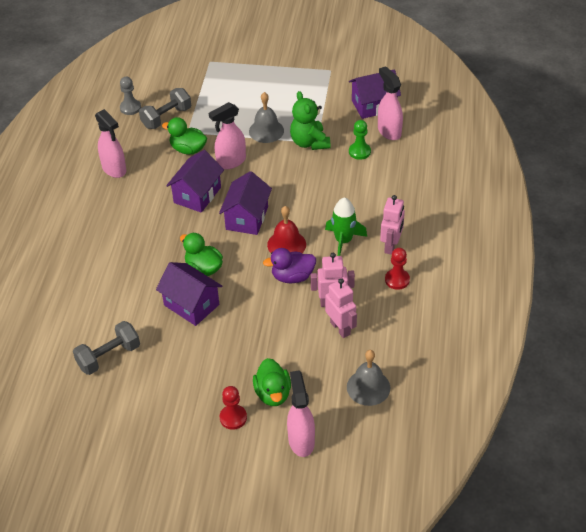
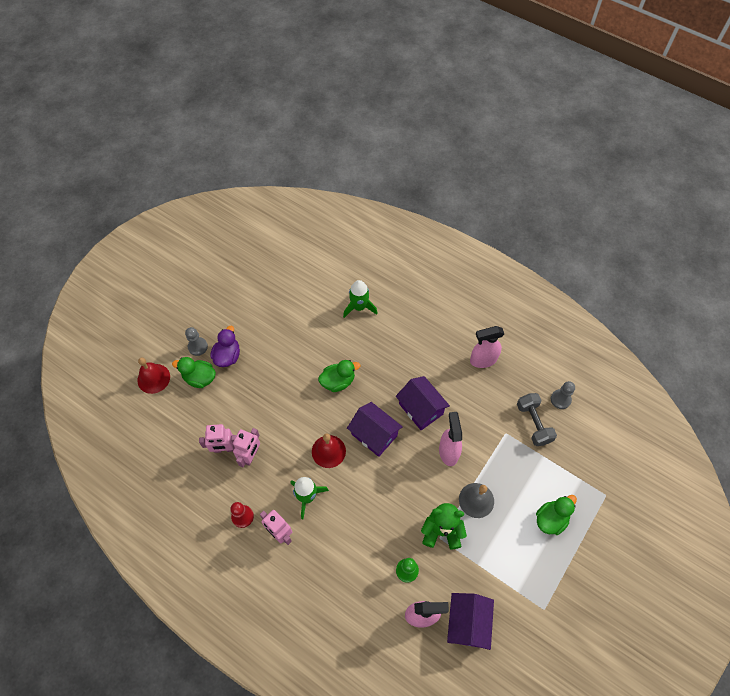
camera: 115 degrees right, 15 degrees up
(96, 288) = (359, 307): none -> green rocket
(109, 356) = (293, 295): grey dumbbell -> none
(188, 149) = (481, 424): green duck -> green duck (551, 519)
(191, 305) = (307, 360): purple house -> none
(233, 418) = (198, 347): red pawn -> grey pawn
(292, 277) = (293, 439): purple duck -> purple duck (227, 356)
(301, 440) = (153, 378): pink spray bottle -> red bell
(368, 387) = (163, 441): grey bell -> none

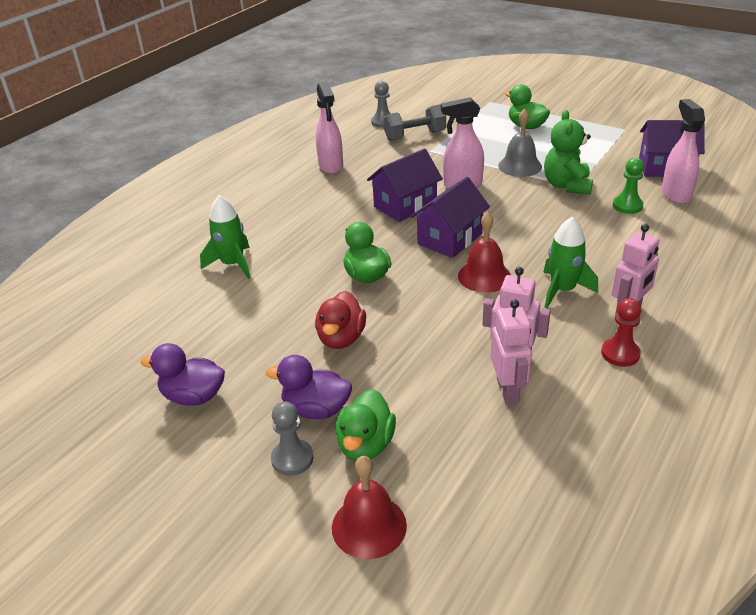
camera: 90 degrees left, 25 degrees down
(247, 301) = (193, 396): none -> purple duck
(280, 367) = (341, 338): none -> red duck

